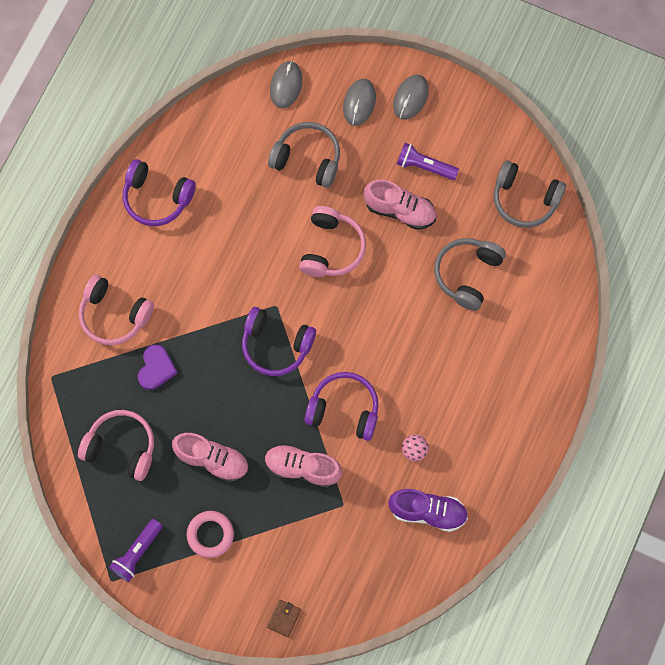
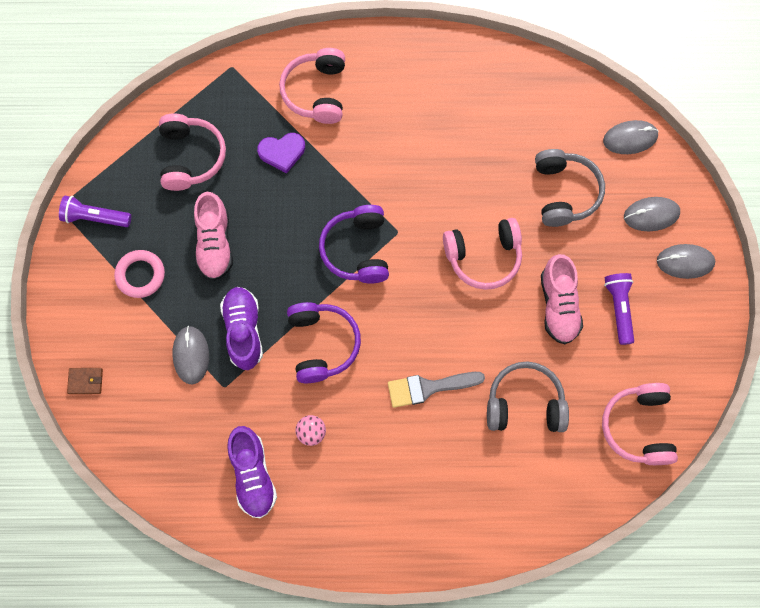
camera: 65 degrees right, 0 degrees up
(157, 198) = (451, 76): purple headphones -> none
(302, 468) = (244, 331): pink shoe -> purple shoe
(303, 521) = (191, 355): none -> grey mouse
(420, 342) = (428, 387): none -> grey brush
(525, 199) = (638, 427): grey headphones -> pink headphones

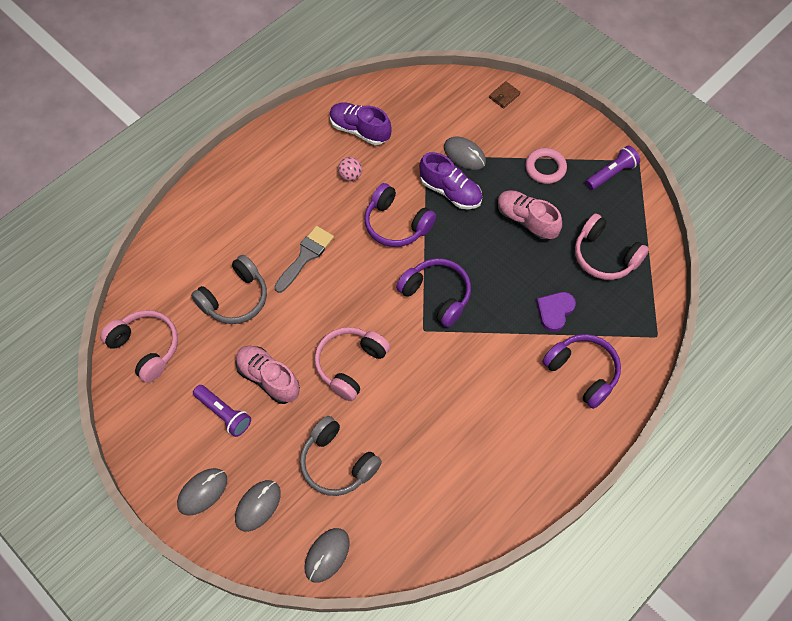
camera: 135 degrees right, 10 degrees down
(317, 92) = (582, 372): pink headphones -> purple headphones

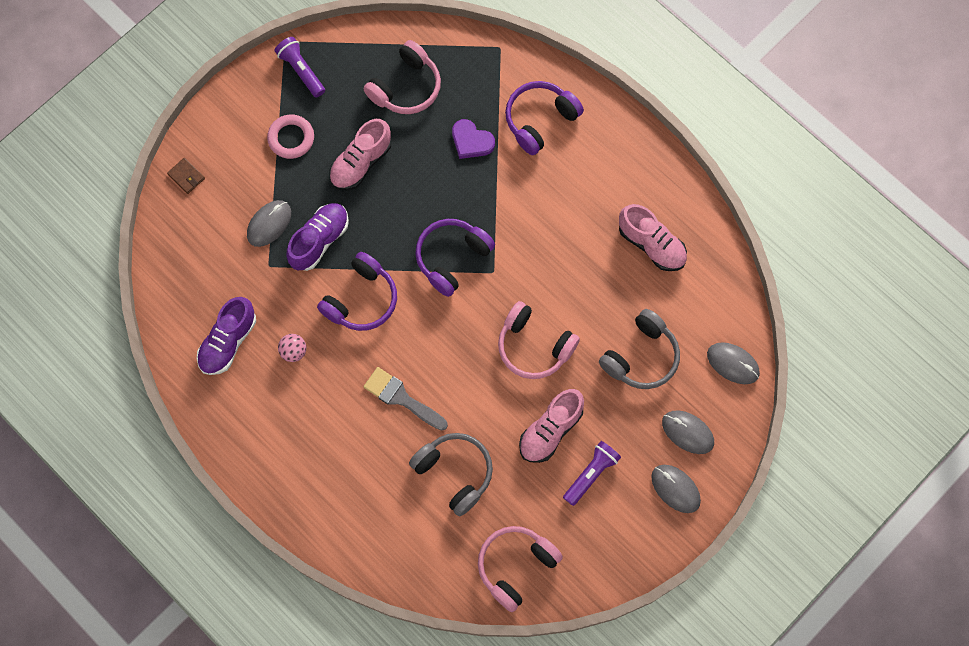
camera: 90 degrees left, 10 degrees up
(455, 476) = (651, 244): none -> pink shoe

